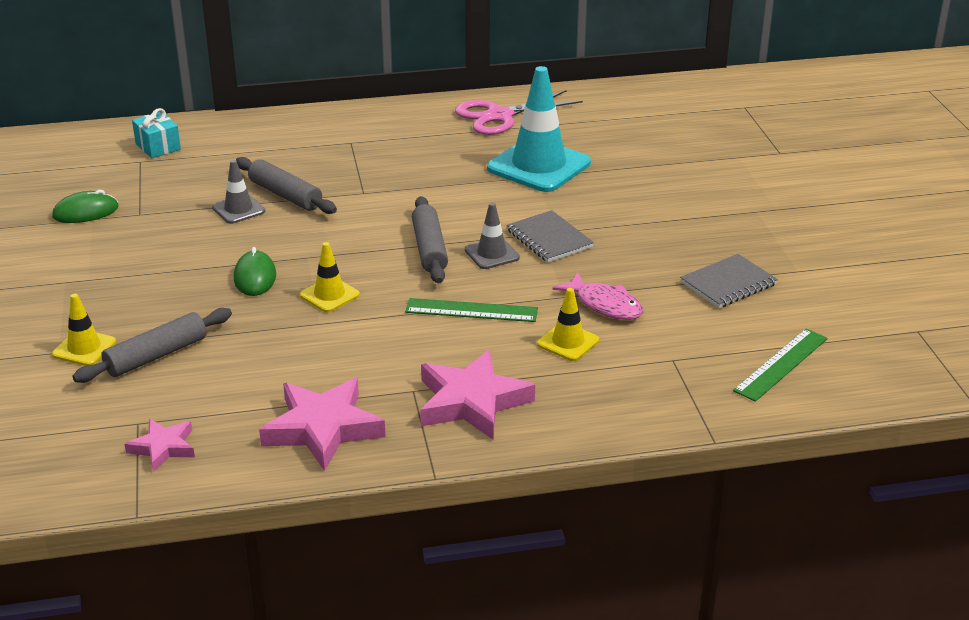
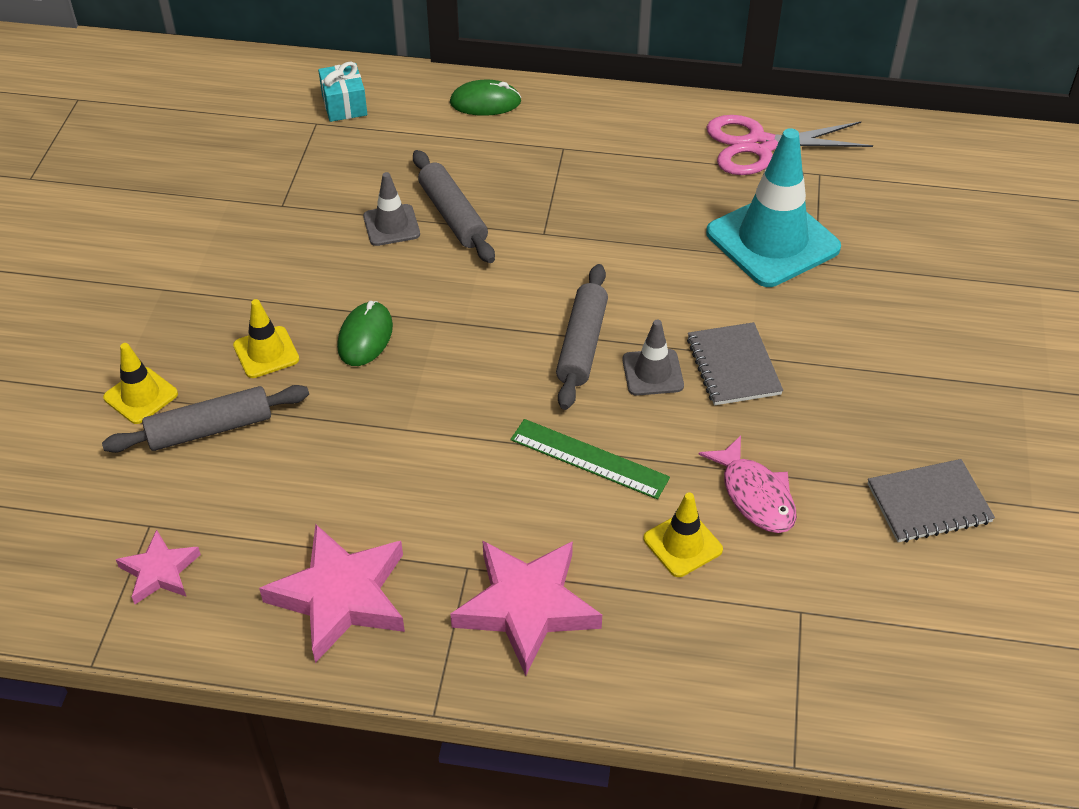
camera: 20 degrees right, 15 degrees up
(85, 212) = (226, 188): green mouse -> green mouse (485, 102)
(329, 295) = (436, 388): yellow traffic cone -> yellow traffic cone (266, 352)
(781, 364) = (937, 662): green ruler -> none

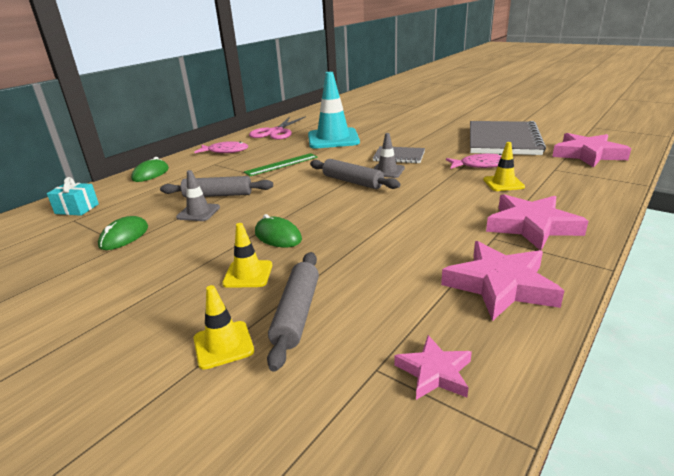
camera: 60 degrees left, 20 degrees down
(299, 195) = (124, 236): none -> green mouse
(589, 459) = (432, 193): green ruler -> green ruler (281, 164)
(623, 132) = (225, 151): none -> pink fish
(923, 659) = (587, 154): none -> pink star
(928, 503) = (503, 140): grey notebook -> grey notebook, size x1.95

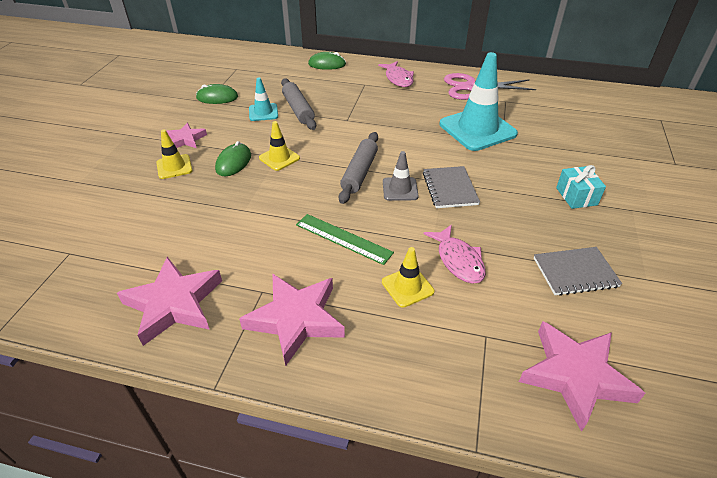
camera: 65 degrees right, 15 degrees up
(77, 209) = (253, 62): turquoise gift -> turquoise gift (576, 196)
(198, 212) = (263, 112): grey traffic cone -> turquoise traffic cone
(223, 345) = (94, 184): yellow traffic cone -> yellow traffic cone (279, 158)
(281, 164) = (382, 119): green ruler -> green ruler (343, 238)
(297, 314) = (127, 203): grey rolling pin -> none
(434, 372) = (64, 280): pink star -> pink star (186, 139)
(503, 140) = (575, 272): grey notebook -> grey notebook, size x0.51

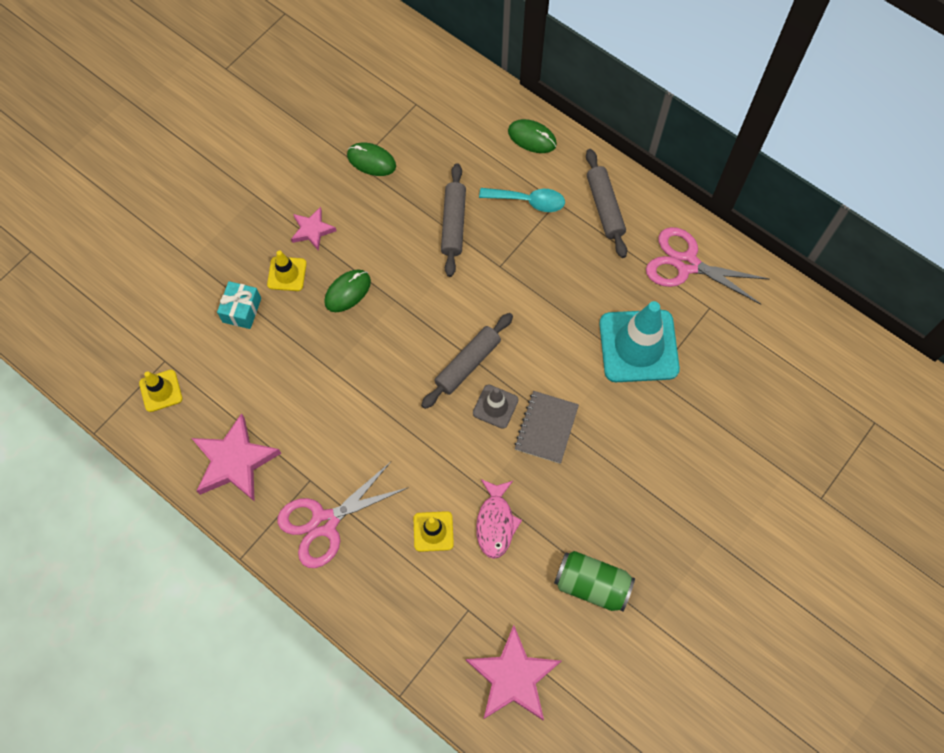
camera: 25 degrees right, 25 degrees up
(263, 112) = (412, 213): turquoise traffic cone -> none
(279, 158) = (396, 304): yellow traffic cone -> yellow traffic cone (161, 391)
(296, 319) = (325, 522): pink star -> pink scissors
(343, 238) = (406, 449): green ruler -> none
(345, 88) = (528, 201): none -> turquoise spoon
(398, 79) = (604, 207): pink fish -> grey rolling pin
(575, 272) = (591, 584): grey notebook -> green can
(576, 196) = (669, 496): turquoise gift -> turquoise gift (242, 310)

